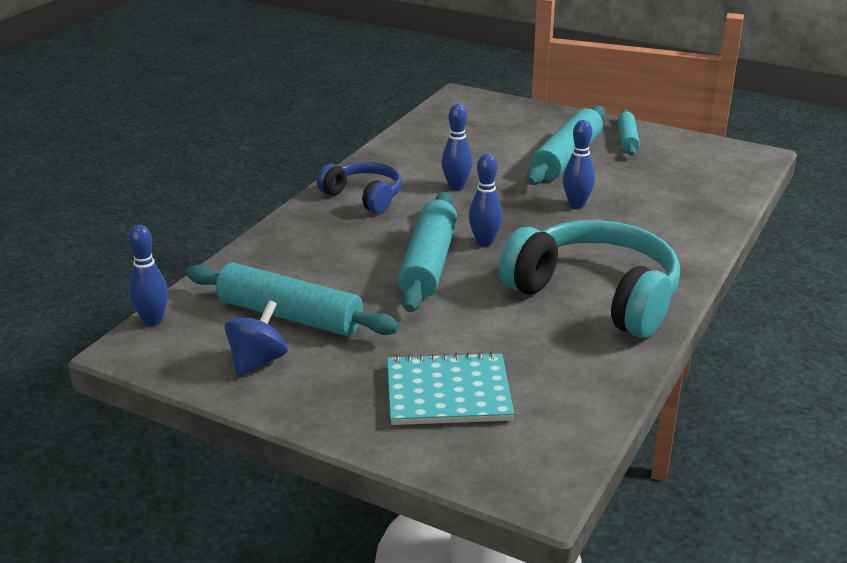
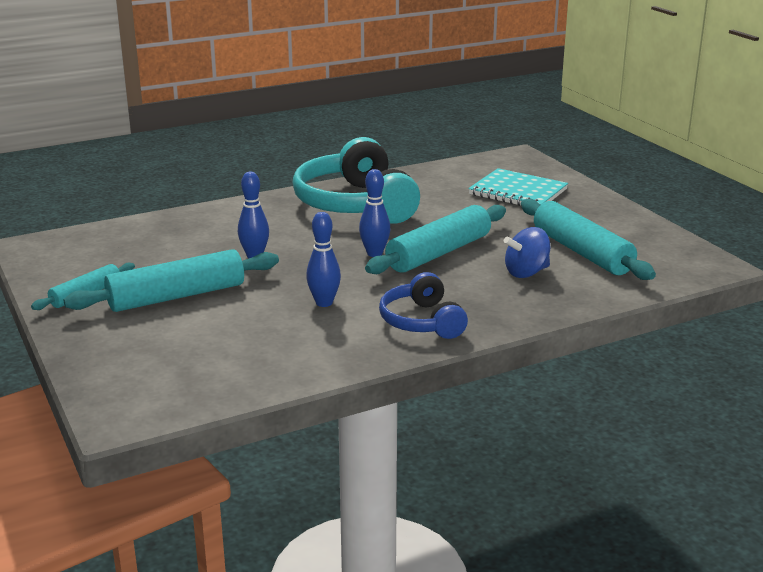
camera: 145 degrees left, 5 degrees down
(153, 320) = (693, 278): blue bowling pin -> none
(258, 361) = (625, 235): blue spinning top -> blue spinning top (526, 273)

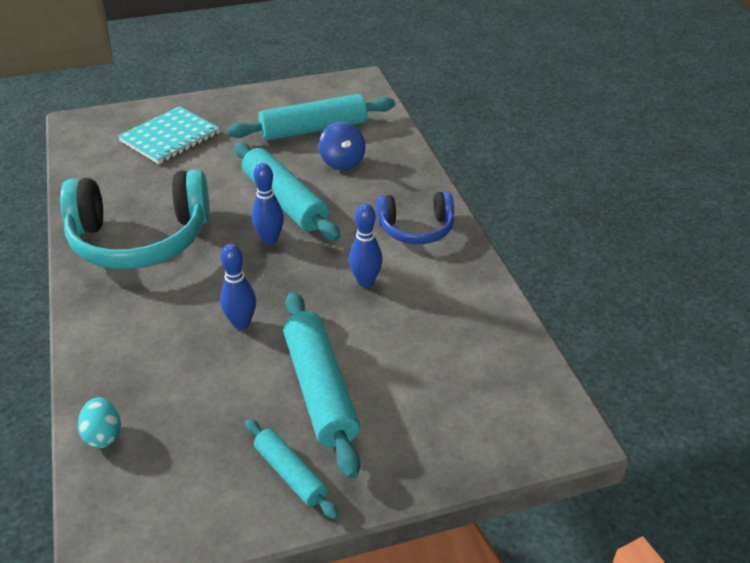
camera: 80 degrees left, 15 degrees up
(130, 228) = (103, 435): none -> turquoise egg

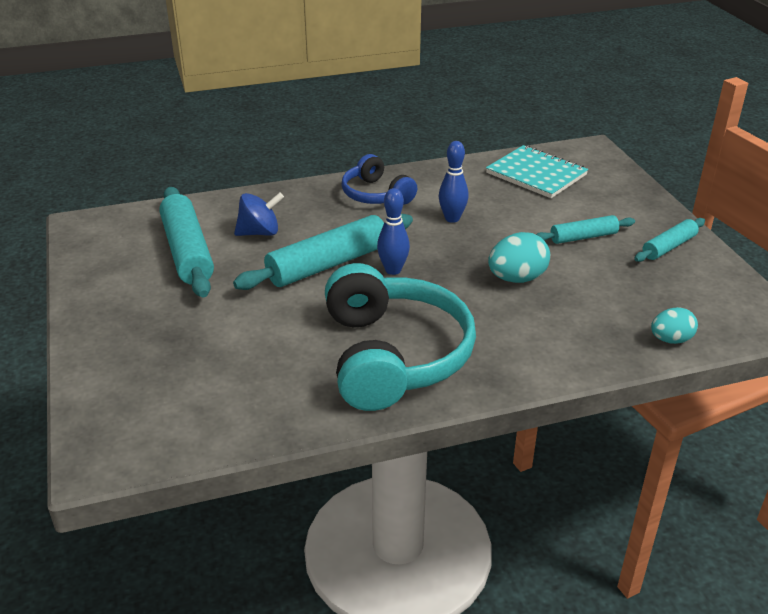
camera: 90 degrees left, 5 degrees down
(170, 137) = (174, 359): turquoise notebook -> turquoise notebook (536, 174)
(241, 323) = (517, 278): blue bowling pin -> turquoise egg
(320, 389) = (583, 237): turquoise rolling pin -> turquoise rolling pin, size x0.56
(416, 228) = (376, 194): blue headphones -> blue headphones turned 150 degrees clockwise

